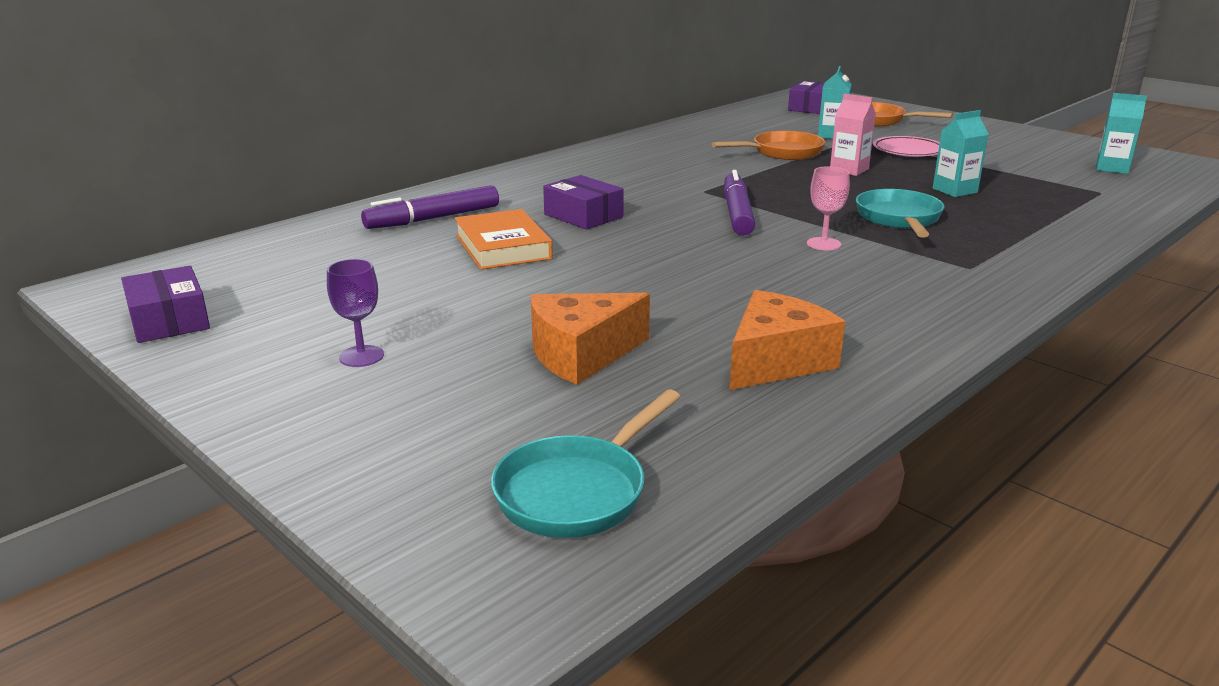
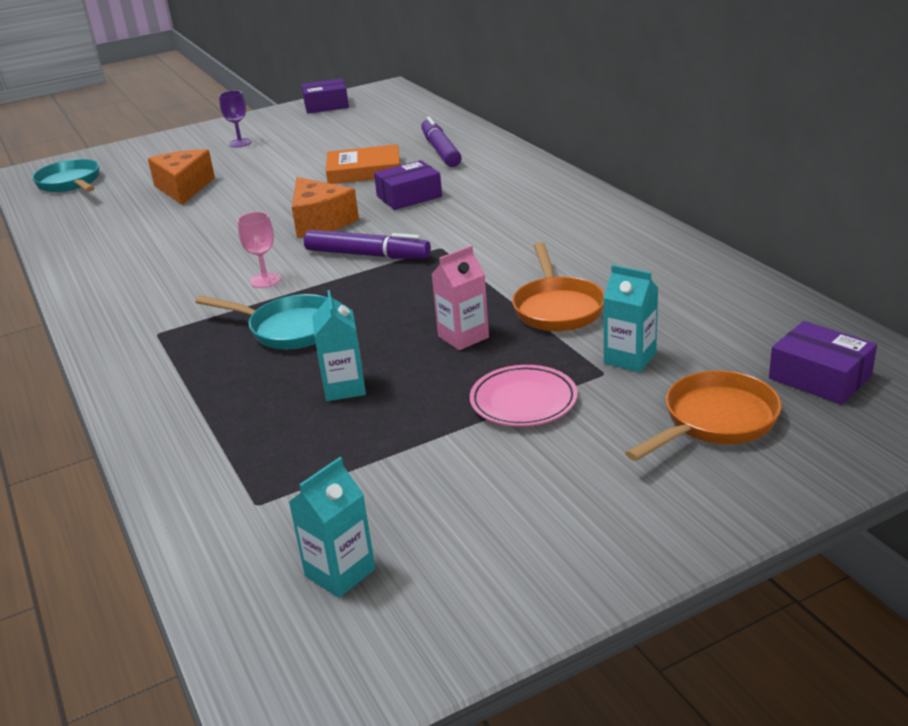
camera: 110 degrees right, 5 degrees up
(776, 361) = (115, 234): orange cheese -> orange cheese (320, 222)

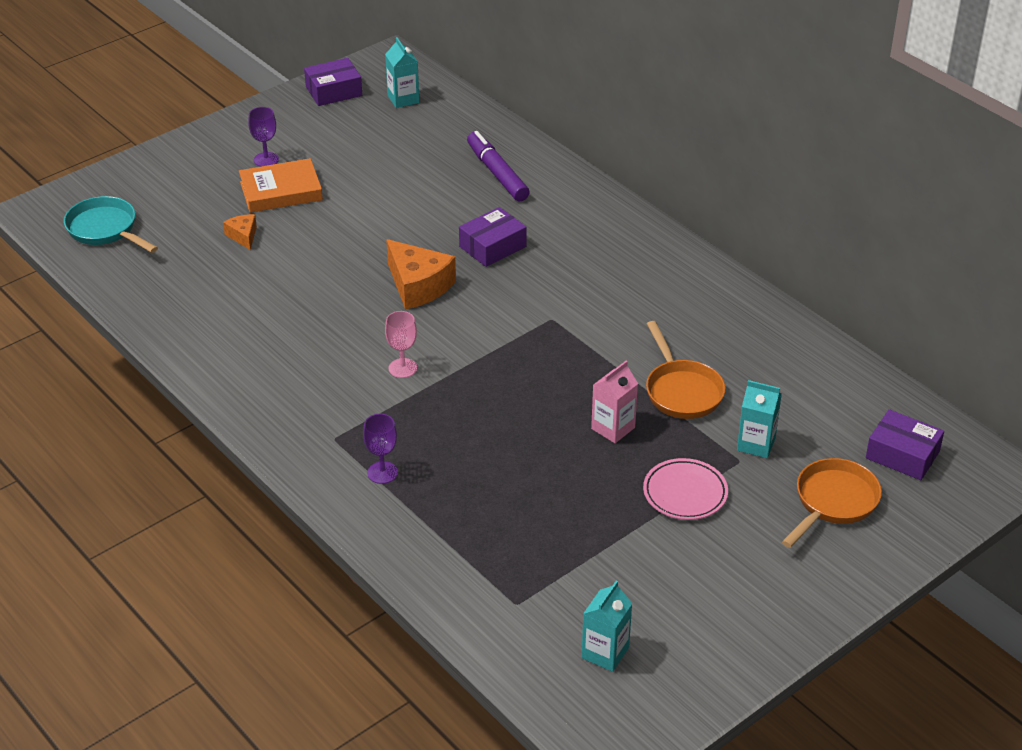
camera: 15 degrees left, 10 degrees up
(184, 188) = (243, 236): orange cheese -> orange cheese, size x0.52
(186, 364) = (382, 472): none -> purple goblet
(289, 329) = (455, 427): turquoise pan -> none
(344, 387) = (534, 489): turquoise carton -> turquoise carton (403, 99)
(364, 171) = (429, 206): orange book -> orange book (281, 191)
(367, 255) = (486, 331): purple marker -> none

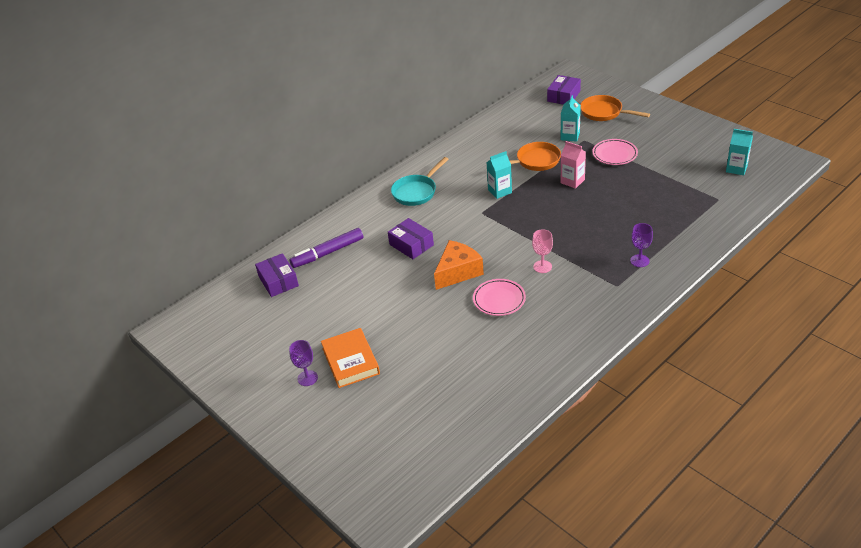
camera: 90 degrees left, 0 degrees up
(105, 230) = (409, 462): turquoise pan -> turquoise pan (416, 192)
(243, 236) = (410, 371): orange cheese -> none
(334, 91) = (211, 355): purple box -> purple box (278, 281)
(346, 319) = (499, 300): none -> pink plate
(403, 99) = (227, 313): turquoise carton -> turquoise carton (500, 191)

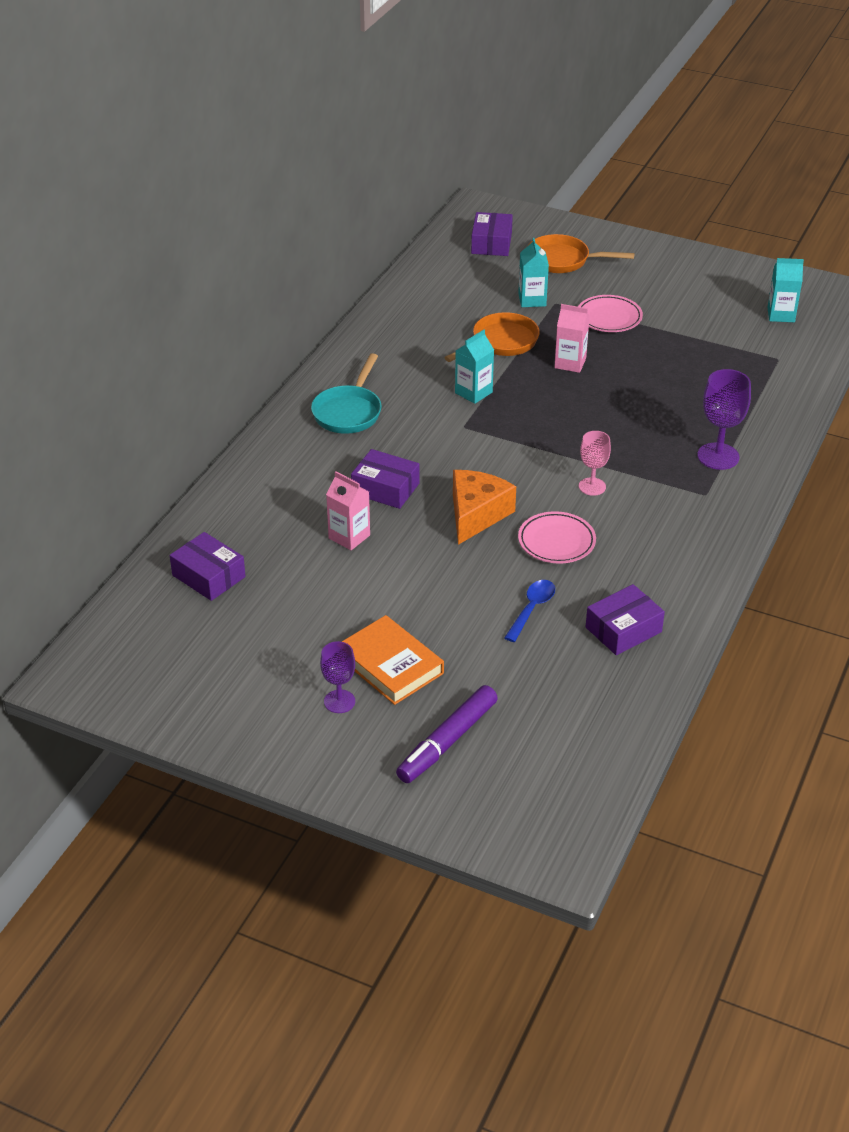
camera: 25 degrees left, 0 degrees up
(328, 253) = (263, 522): purple marker -> purple marker (447, 742)
(372, 272) = (349, 537): none -> pink carton
(458, 342) = (532, 609): none -> blue spoon
(510, 369) = (623, 630): none -> purple box
(639, 261) = (718, 456): purple goblet -> purple goblet, size x1.56

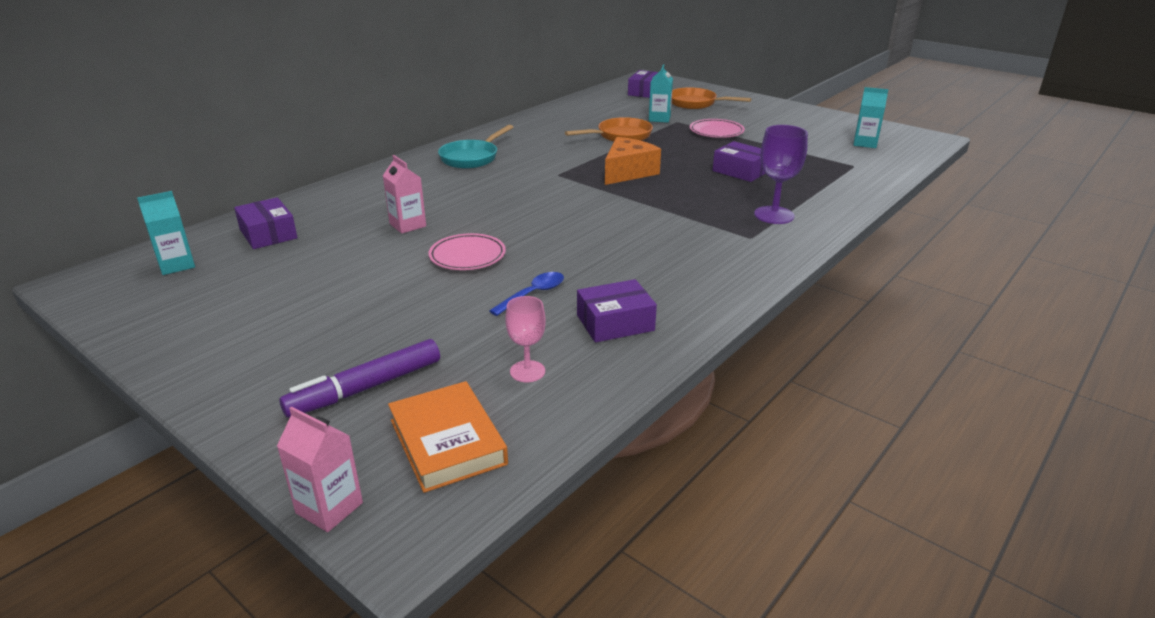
camera: 15 degrees right, 10 degrees down
(339, 701) = (291, 336): purple goblet -> none
(385, 489) = (464, 201): purple box -> purple box (740, 171)
(390, 665) = (364, 316): orange book -> orange book (447, 442)
(473, 392) = (579, 158): turquoise carton -> turquoise carton (176, 265)
(476, 514) = (529, 225): orange cheese -> orange cheese (628, 172)
(556, 541) = (589, 251): pink plate -> pink plate (467, 256)
(570, 363) = (670, 151): pink carton -> pink carton (329, 508)
(592, 486) = (645, 220): pink goblet -> pink goblet (527, 371)

